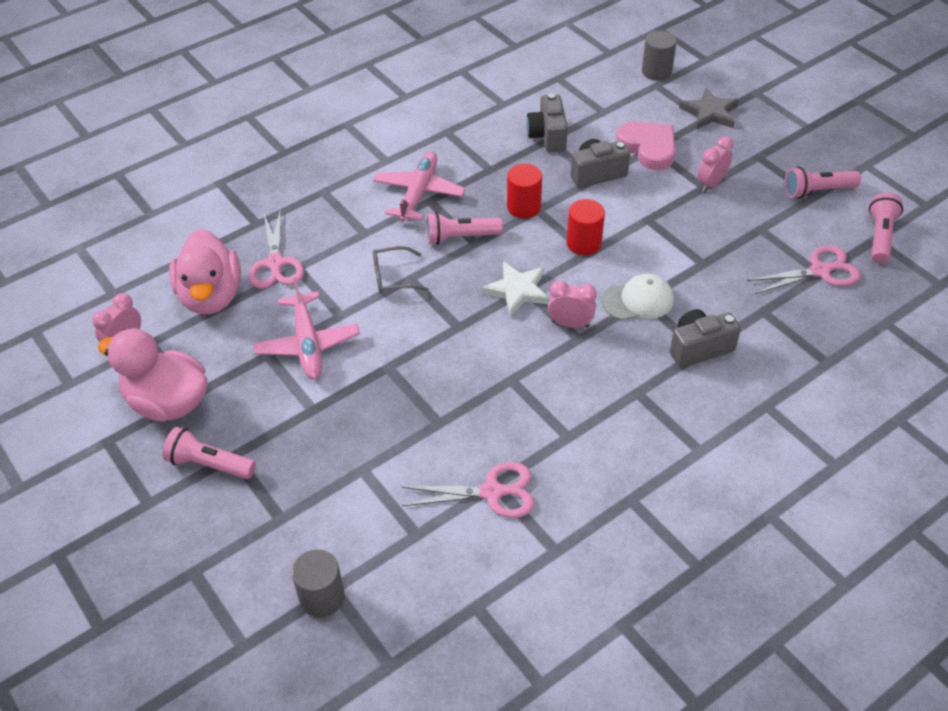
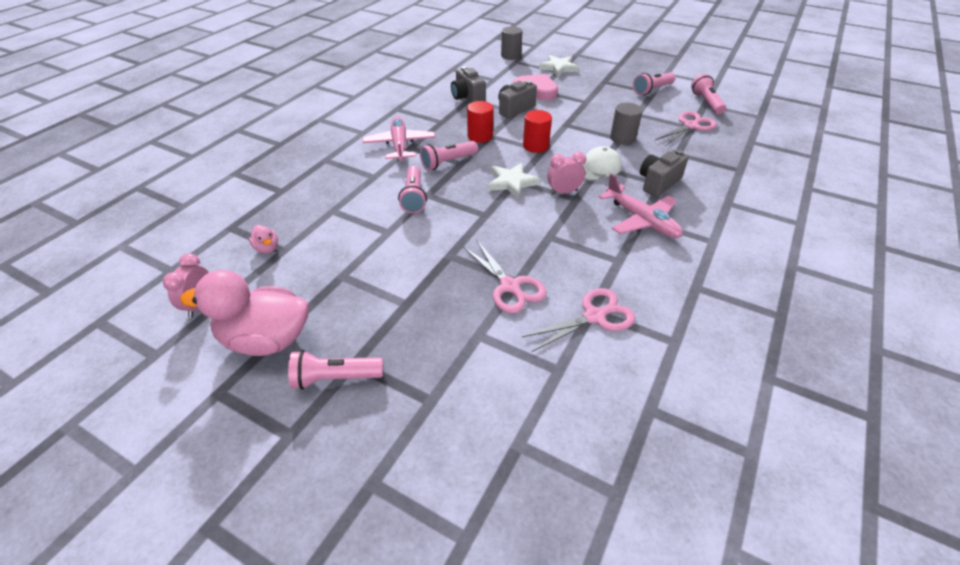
camera: 25 degrees left, 5 degrees down
(211, 296) = (267, 248): pink duck -> pink duck, size x0.42
(275, 263) = (312, 212): pink scissors -> pink scissors (510, 286)
(307, 344) = (372, 258): pink plane -> pink plane (641, 220)
(322, 597) = (513, 456): grey cylinder -> grey cylinder (622, 138)
(393, 277) = (414, 197): grey glasses -> pink flashlight
(710, 113) = (558, 68): grey star -> white star
(711, 184) = (589, 99): pink clock -> none

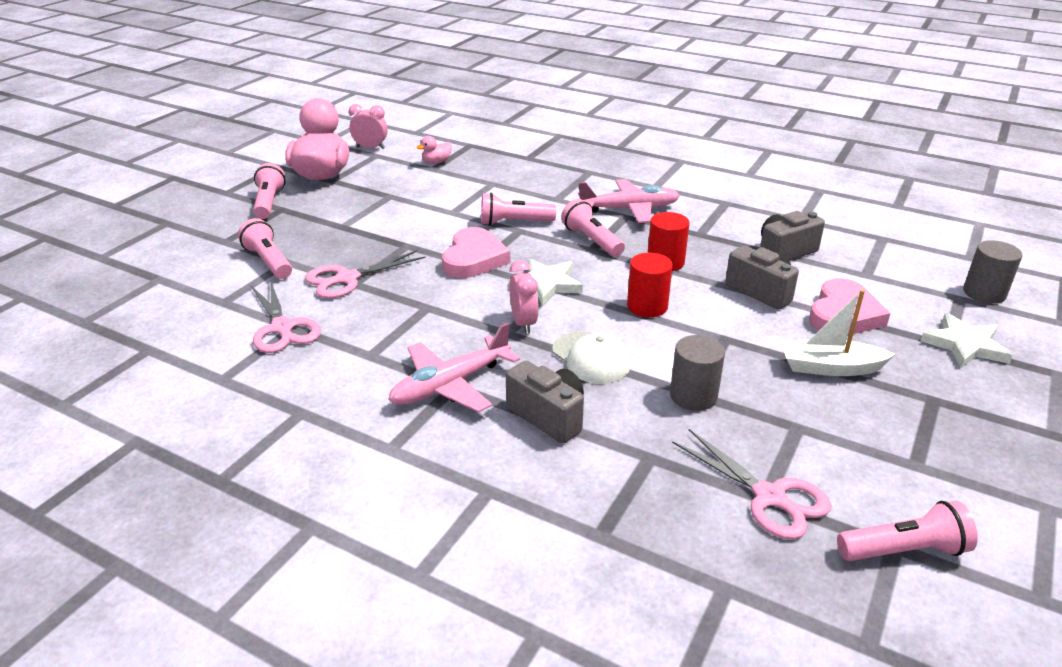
camera: 90 degrees right, 10 degrees down
(474, 216) = (474, 258): none -> pink heart
(586, 100) = (830, 367): none -> white boat
(652, 90) = (928, 466): pink flashlight -> pink flashlight (268, 261)

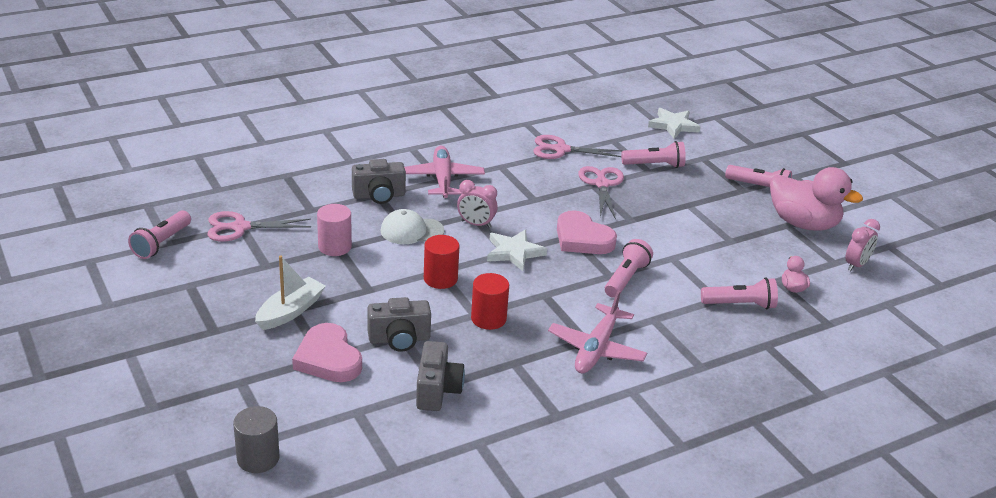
camera: 120 degrees right, 0 degrees up
(591, 240) = (558, 301): pink flashlight -> pink flashlight (740, 305)
(693, 396) = (335, 247): grey cylinder -> pink cylinder
(965, 345) = (229, 389): white star -> white star (673, 125)

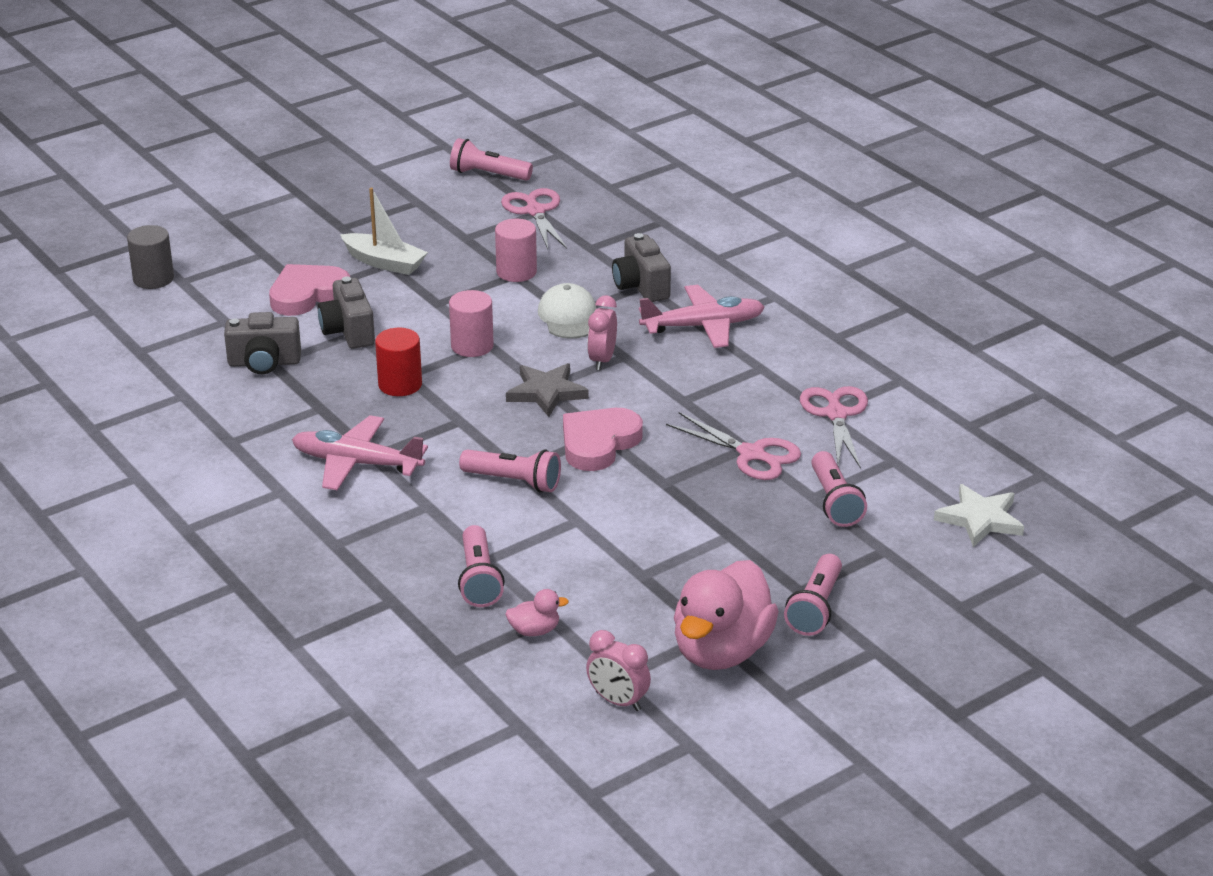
camera: 85 degrees right, 0 degrees up
(440, 279) = (472, 346): red cylinder -> pink cylinder
(514, 252) = (546, 392): white star -> grey star
(602, 184) = (751, 454): pink scissors -> pink scissors turned 45 degrees clockwise

